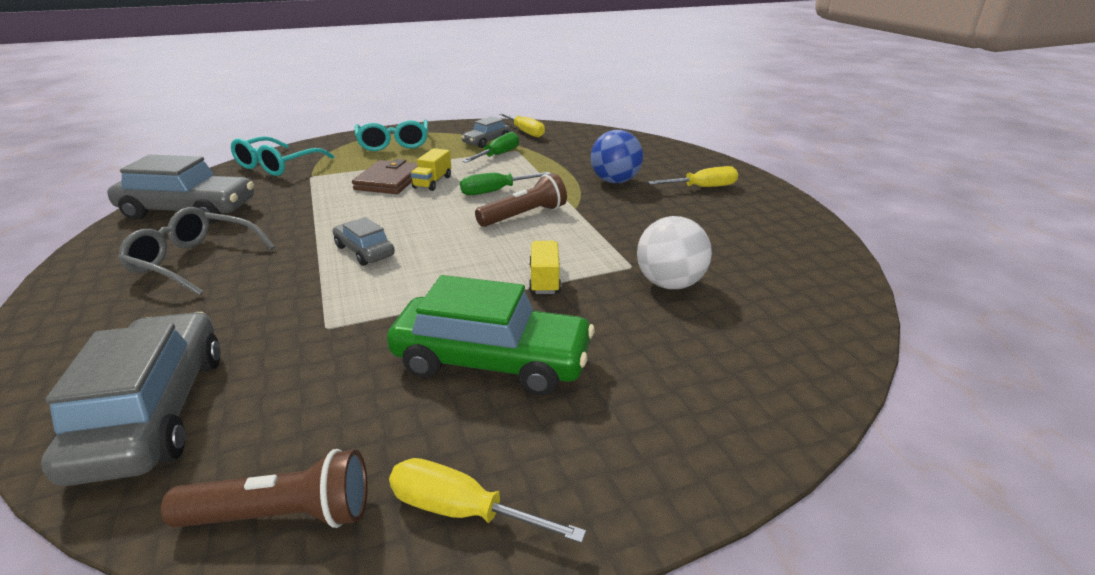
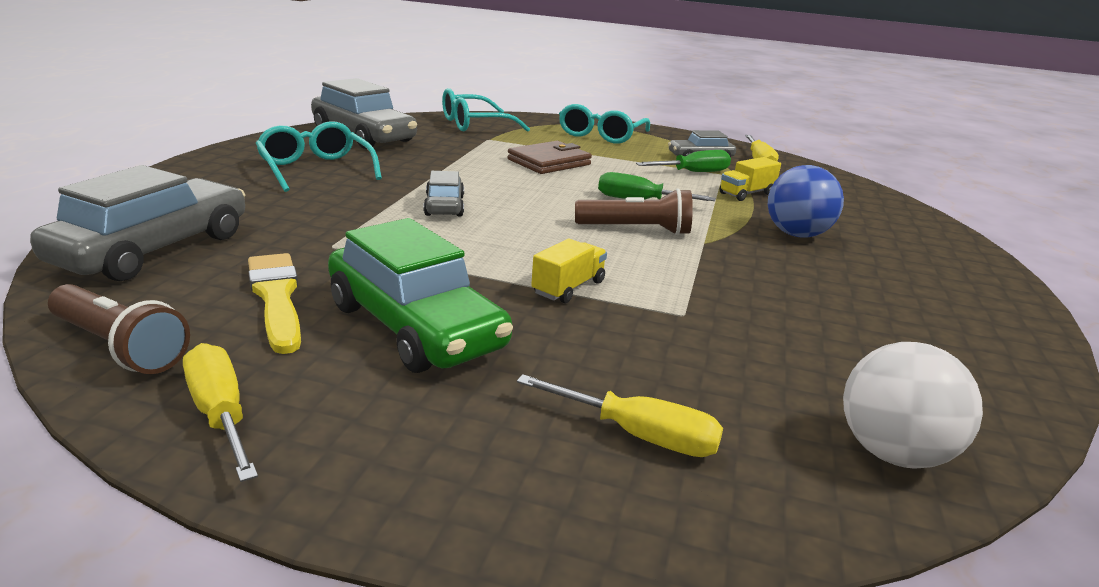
camera: 35 degrees right, 5 degrees down
(194, 261) = (316, 169): grey glasses -> turquoise glasses
(351, 394) = (276, 298): none -> yellow brush
(432, 182) = (588, 175): yellow truck -> yellow truck (746, 194)
(669, 284) = (703, 347): white ball -> white ball (892, 453)
(702, 187) = (912, 278): yellow screwdriver -> yellow screwdriver (638, 435)

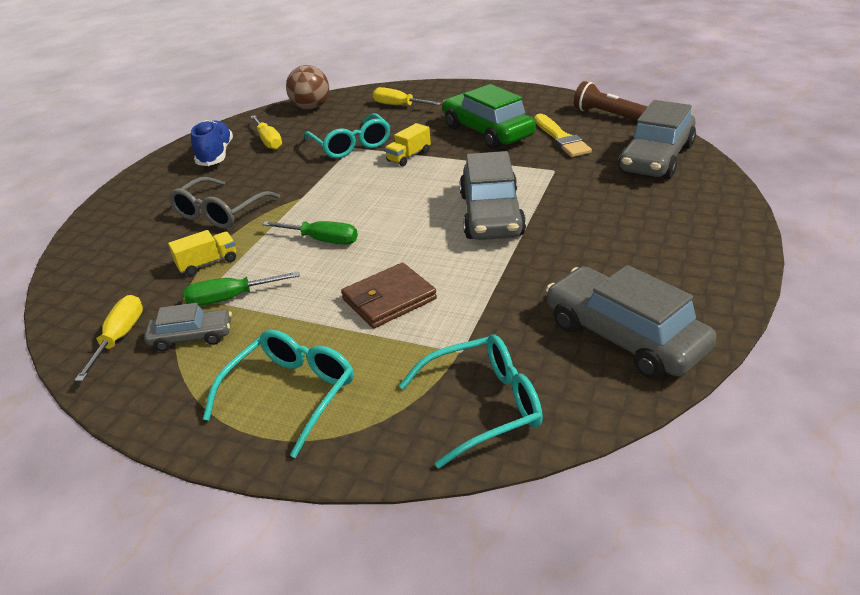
camera: 170 degrees left, 10 degrees up
(220, 414) = (546, 100): yellow screwdriver -> yellow screwdriver (268, 141)
(316, 169) = (626, 253): turquoise glasses -> turquoise glasses (351, 145)
(444, 206) = (491, 215): grey car -> grey car, size x1.87
(636, 230) = (345, 205): brown flashlight -> none
(796, 234) = (220, 212): blue ball -> grey glasses
(892, 453) = (311, 108): white ball -> brown ball
(939, 322) = (216, 155): none -> blue shoe

